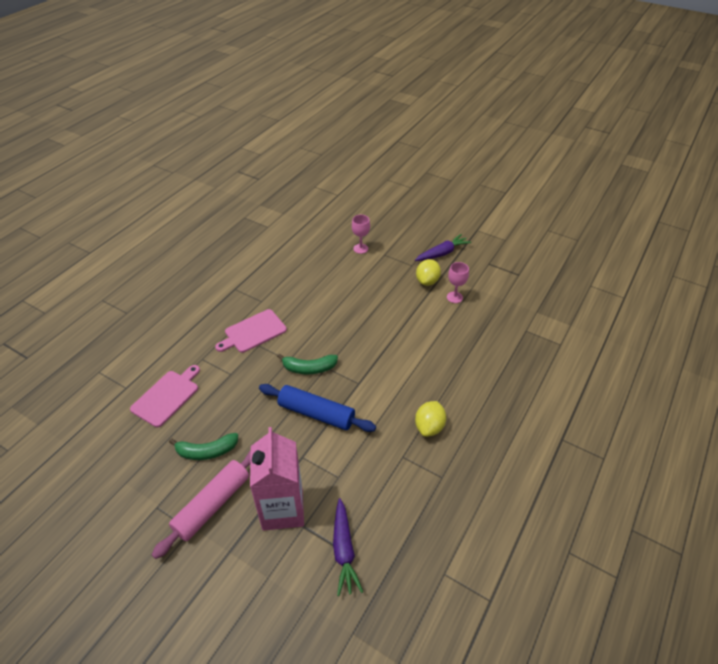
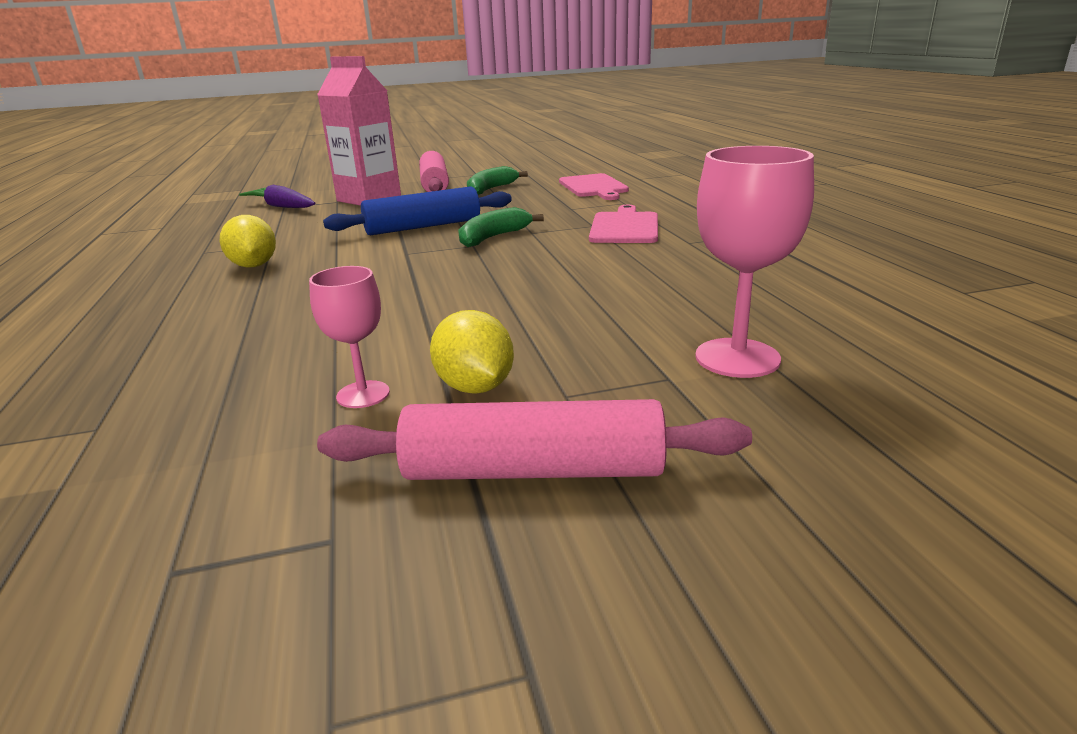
camera: 135 degrees right, 20 degrees down
(360, 248) = (737, 358): pink goblet -> pink goblet, size x1.66
(442, 253) = (533, 470): purple carrot -> pink rolling pin

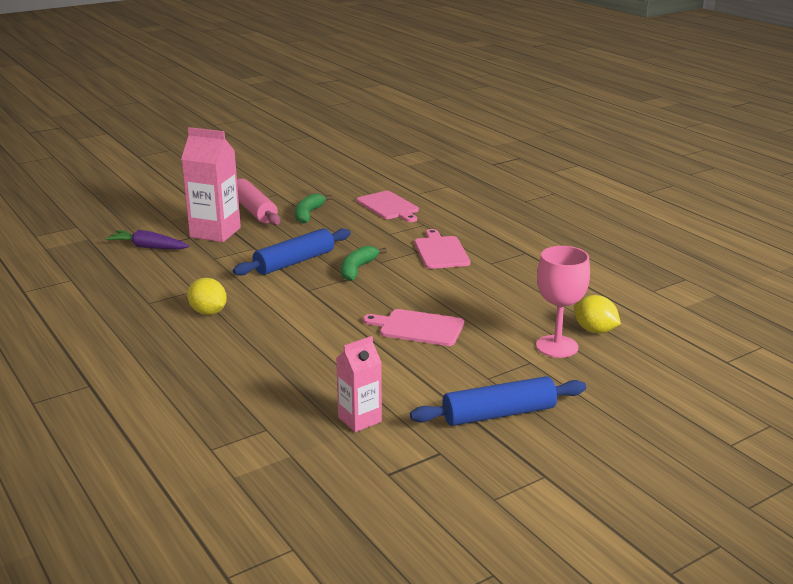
camera: 20 degrees left, 0 degrees up
(261, 437) = (359, 419): none -> pink carton
(363, 394) = (387, 392): pink goblet -> none
(475, 387) = (440, 380): yellow lemon -> yellow lemon (594, 330)
(511, 307) = (418, 328): none -> pink cutting board
(533, 470) = (499, 414): pink rolling pin -> blue rolling pin

